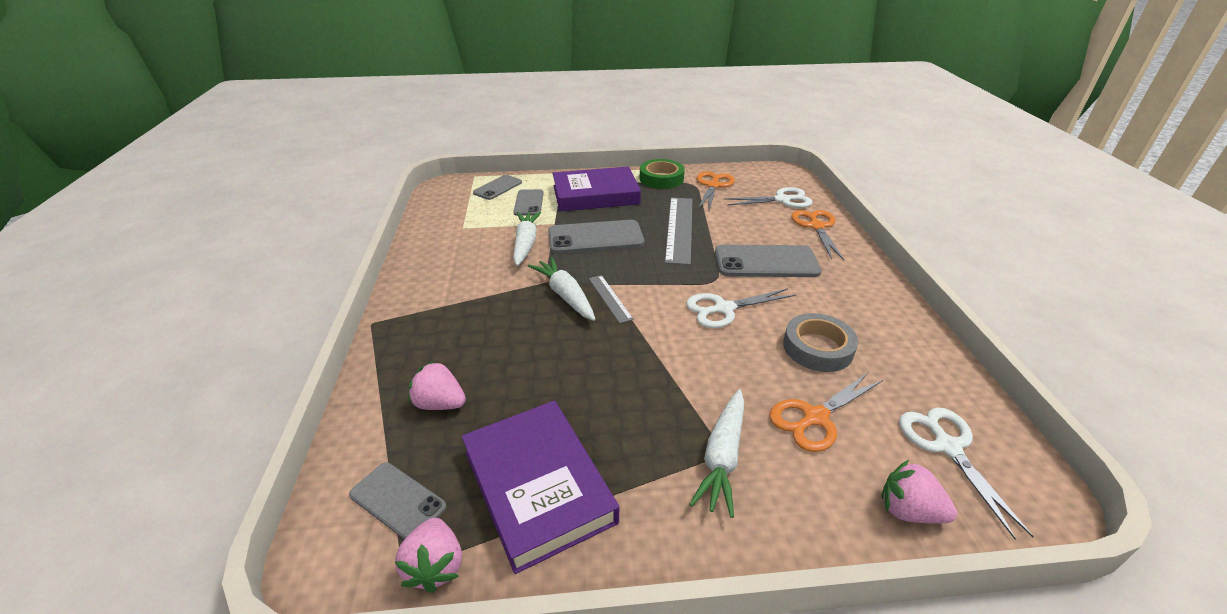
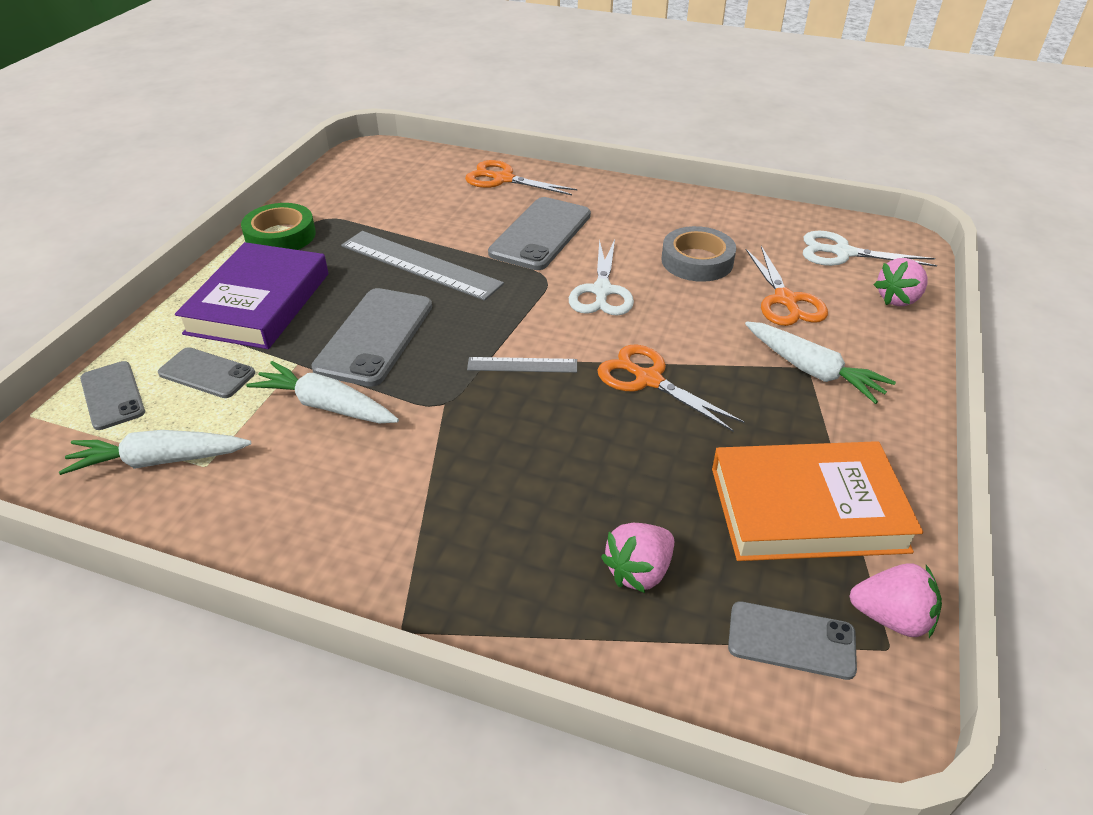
camera: 65 degrees left, 5 degrees up
(398, 501) = (791, 640): grey phone -> grey phone turned 45 degrees clockwise
(538, 486) = (807, 509): purple book -> orange book
(565, 295) = (487, 401): white carrot -> white carrot (159, 461)
(713, 186) = (346, 206): orange scissors -> orange scissors (648, 380)
(782, 200) = (429, 176): white scissors -> none

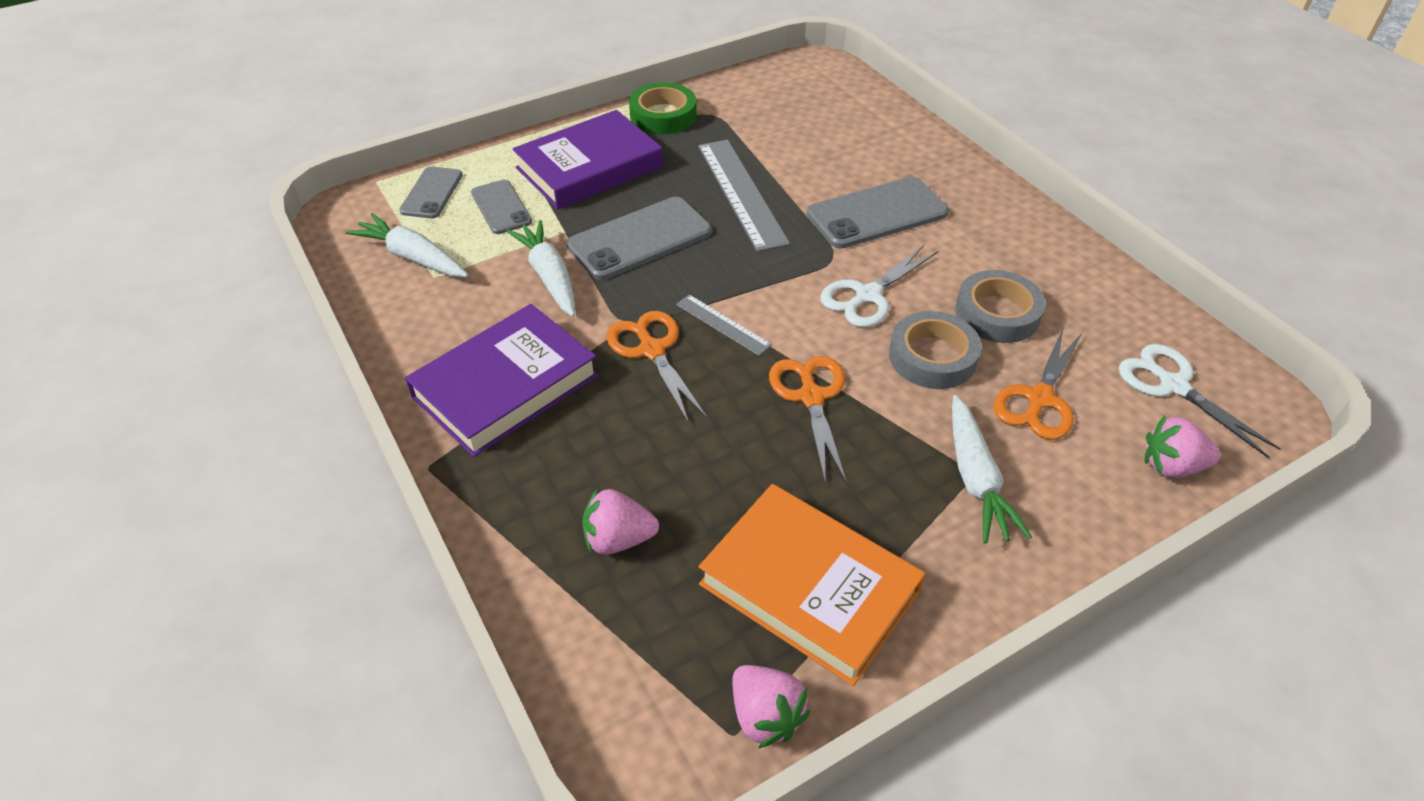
camera: 40 degrees right, 5 degrees up
(394, 515) = (505, 386): none -> purple book
(503, 179) = (905, 143): orange scissors -> orange scissors (652, 350)
(692, 309) = (932, 357): none -> grey tape
(791, 640) = (665, 669): grey phone -> none

